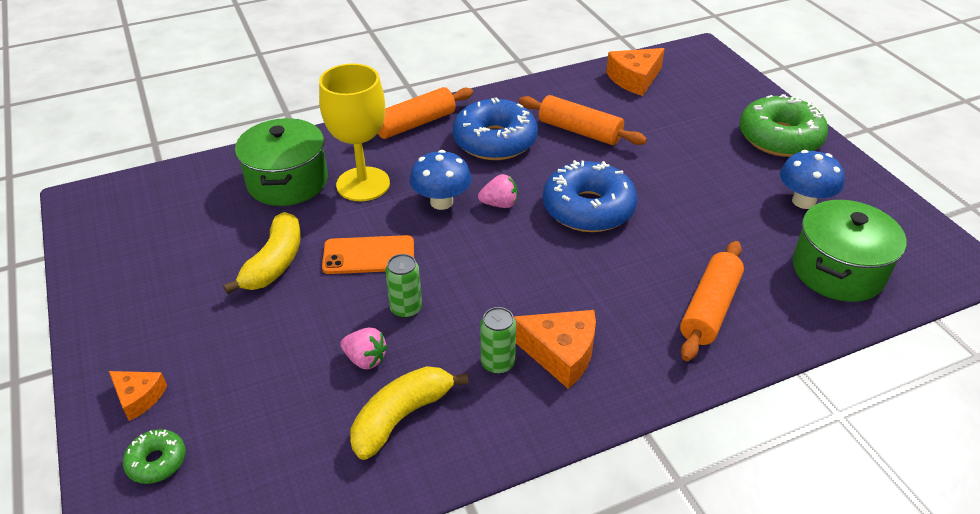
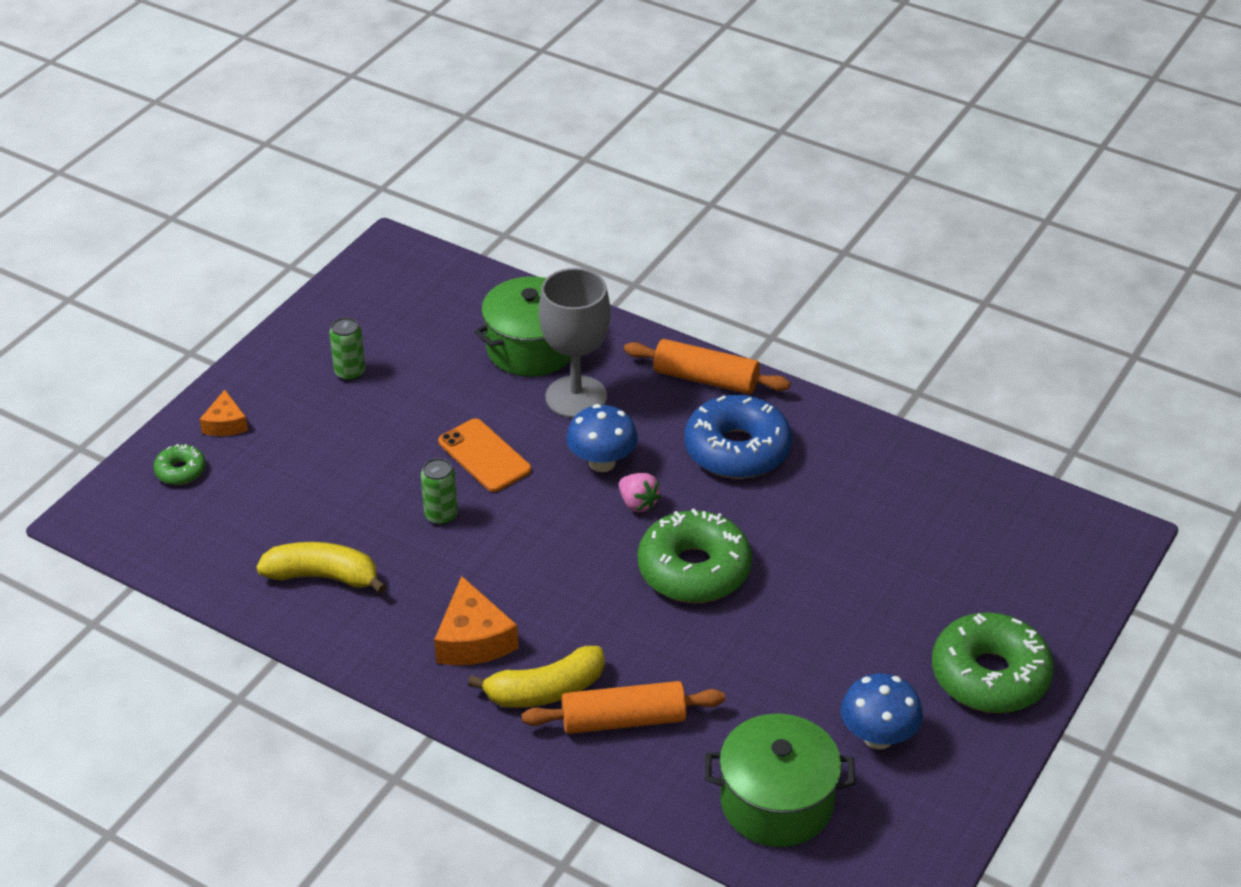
camera: 55 degrees right, 0 degrees up
(274, 263) = (422, 405): yellow banana -> yellow banana (545, 690)
(363, 184) = (576, 397): yellow goblet -> grey goblet
(365, 359) = (364, 523): pink strawberry -> none
(497, 363) = (427, 605): green can -> green can (350, 372)
(579, 131) = (823, 504): orange rolling pin -> none
(588, 208) = (694, 570): blue donut -> green donut
(634, 79) = (980, 503): orange cheese -> none

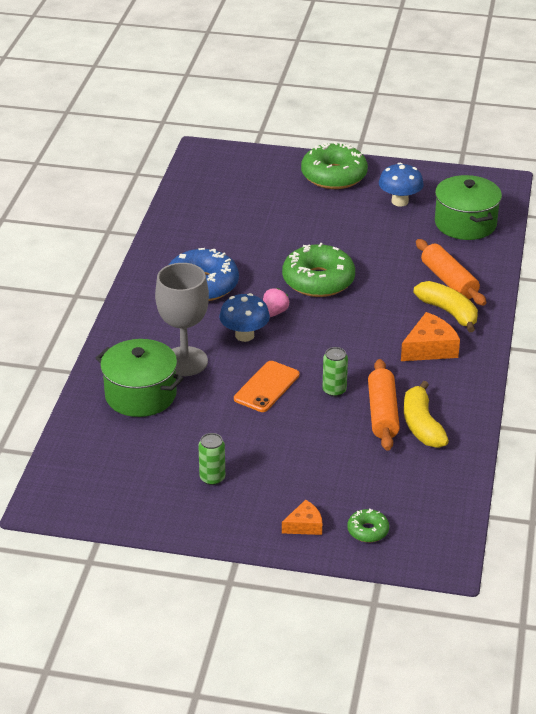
camera: 110 degrees left, 5 degrees down
(705, 379) = (137, 311): orange rolling pin -> orange rolling pin (382, 413)

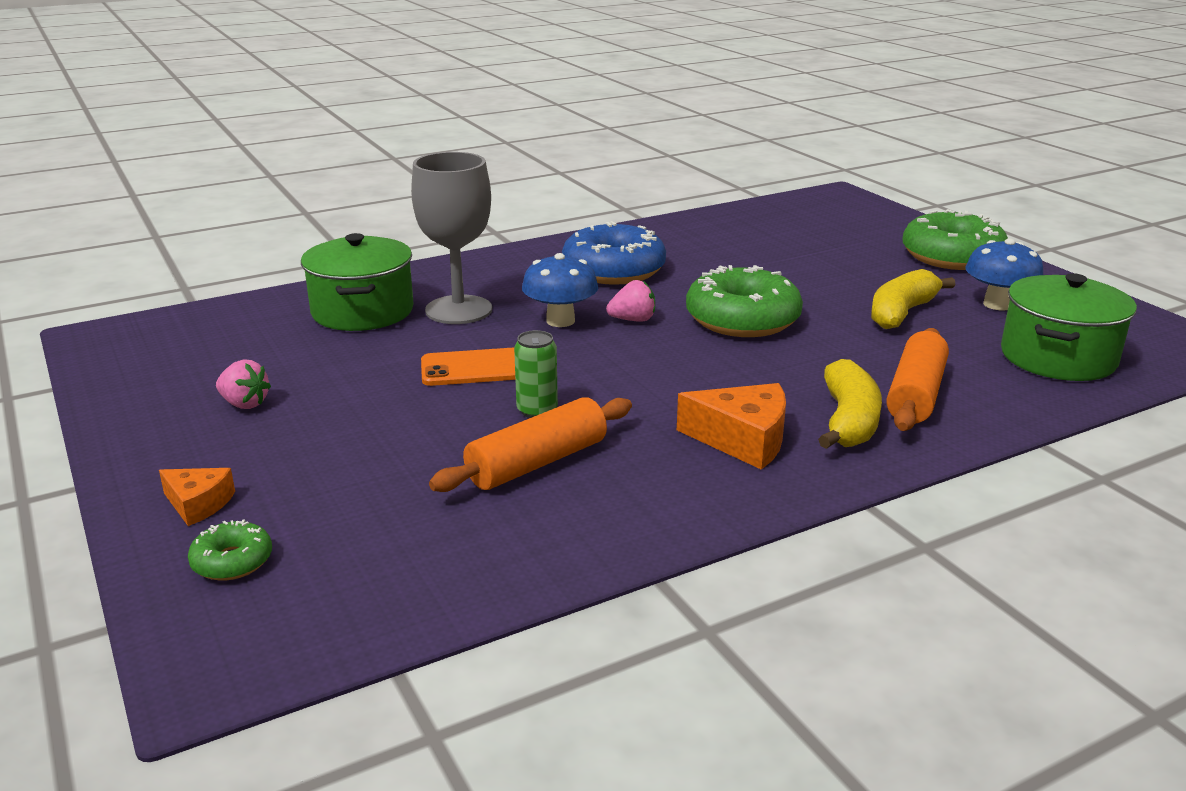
camera: 50 degrees right, 10 degrees down
(212, 478) = (244, 404): green can -> pink strawberry
(422, 425) = (554, 504): yellow banana -> yellow banana (902, 313)

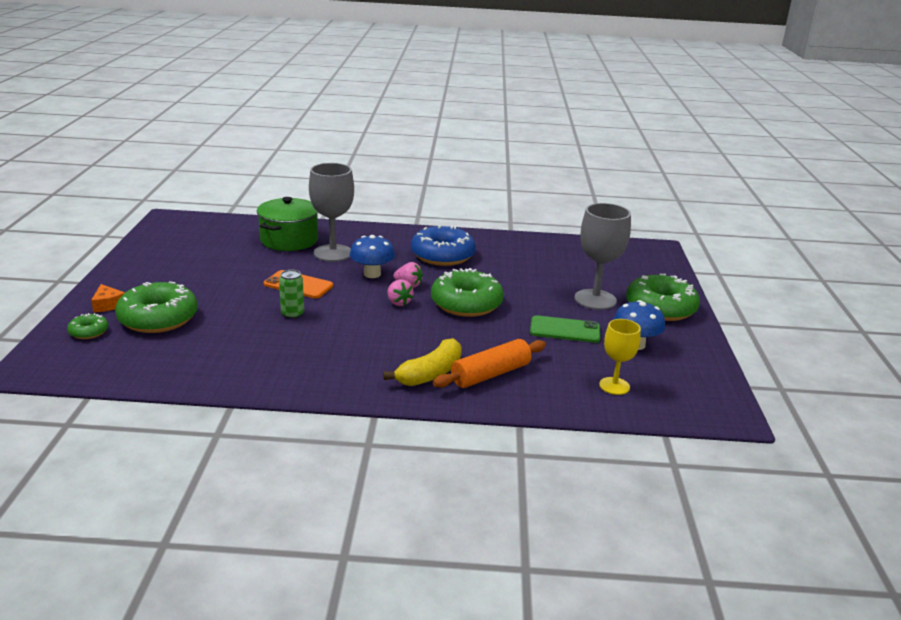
camera: 30 degrees right, 0 degrees up
(244, 404) = (181, 268): pink strawberry -> pink strawberry (398, 302)
(329, 493) = (158, 318): none -> green donut
(537, 463) = (256, 337): orange rolling pin -> none
(742, 439) = (363, 362): orange cheese -> none
(873, 268) = (595, 299): none -> grey goblet
(902, 313) = (565, 330): yellow banana -> green phone
(1058, 357) = (614, 386): green pot -> yellow goblet

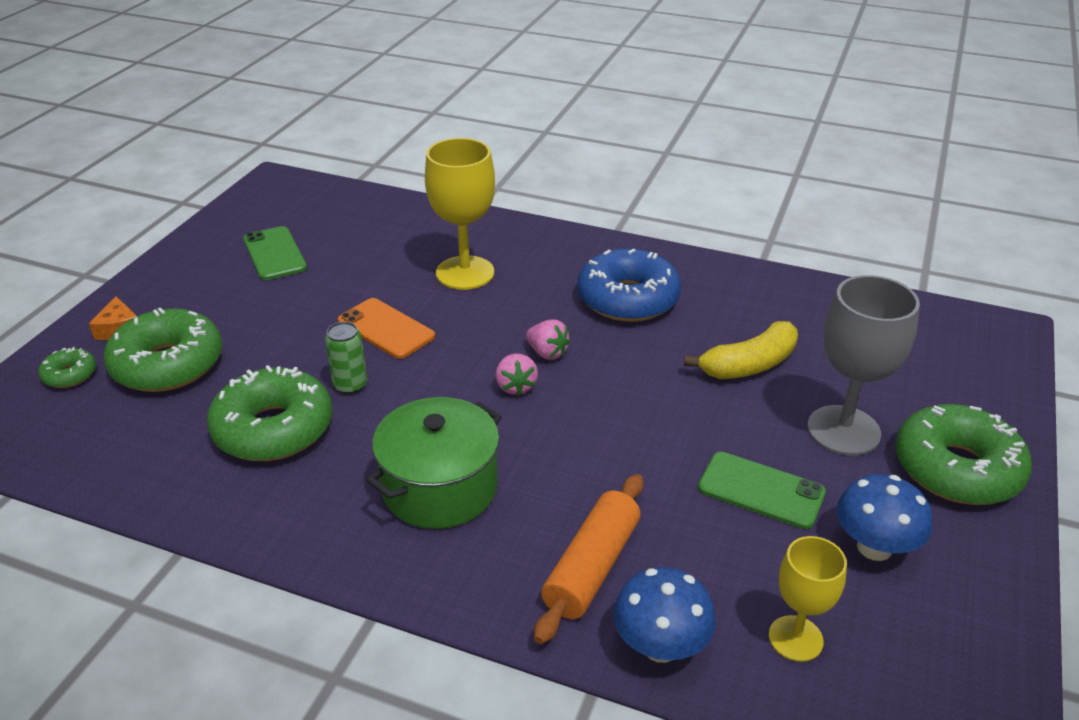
camera: 20 degrees right, 10 degrees up
(195, 256) = (274, 254): none -> green phone
(289, 240) = (415, 240): green pot -> green pot (440, 488)
(333, 253) = (465, 273): grey goblet -> yellow goblet
(372, 274) = (503, 322): blue mushroom -> blue mushroom (660, 646)
(430, 374) = (495, 546): yellow banana -> yellow banana (749, 365)
(466, 304) = (620, 405): green donut -> green donut (273, 429)
(490, 374) = (592, 567): orange rolling pin -> orange rolling pin turned 45 degrees counterclockwise

